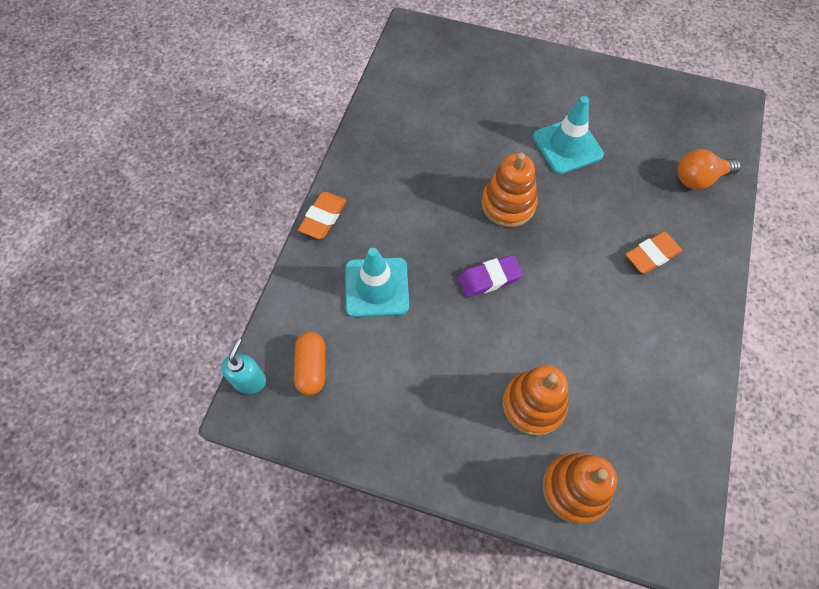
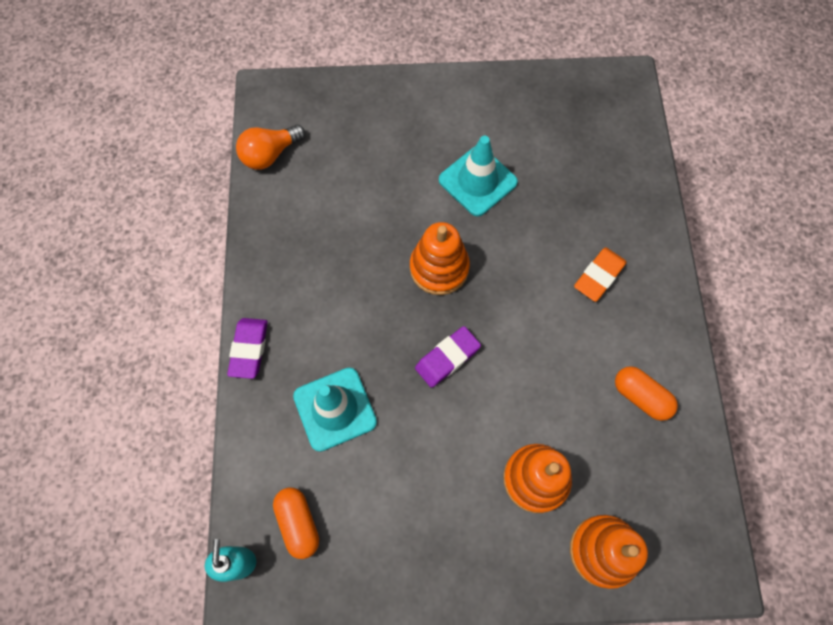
camera: 20 degrees left, 5 degrees up
(323, 218) = (249, 349): orange eraser -> purple eraser
(657, 368) = (640, 396): none -> orange capsule
(699, 178) = (619, 176): orange light bulb -> orange light bulb (270, 154)

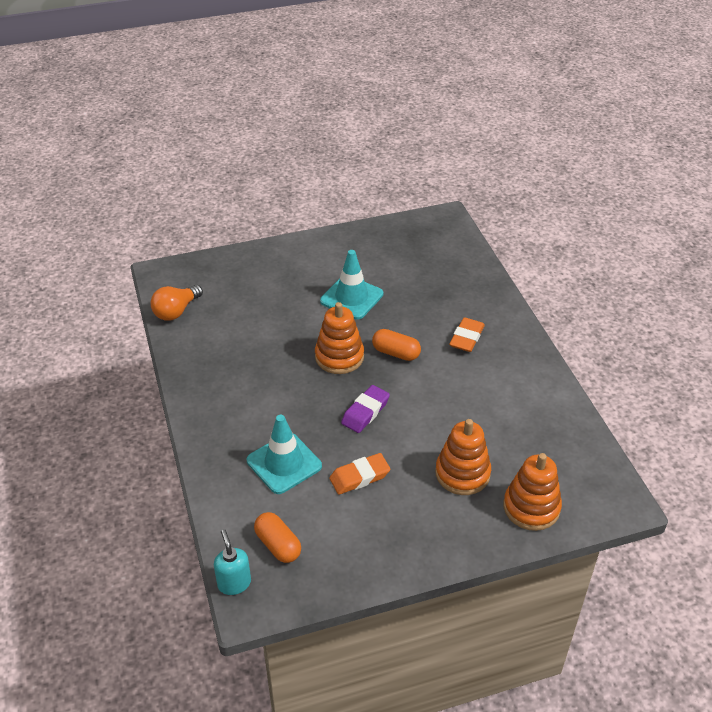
camera: 15 degrees left, 25 degrees down
(249, 349) = (199, 439): purple eraser -> none
(415, 451) = (359, 477): none -> orange eraser
(640, 396) = (525, 405): orange capsule -> orange capsule (396, 353)

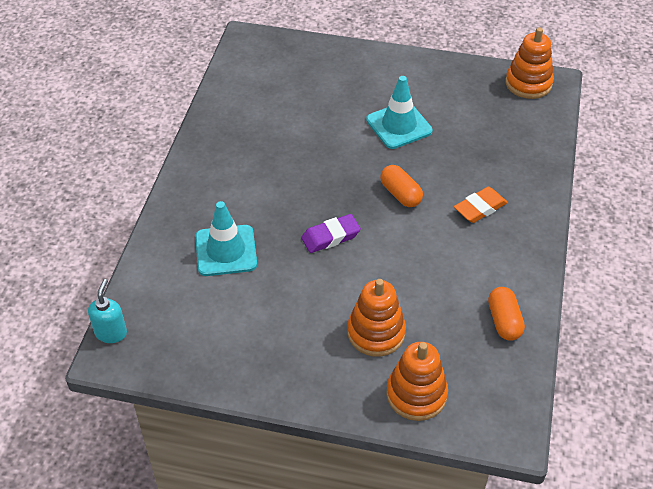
camera: 30 degrees right, 5 degrees up
(176, 311) = (235, 77): orange light bulb -> none
(278, 545) = (169, 318): orange capsule -> orange capsule (504, 321)
(339, 357) = (345, 176): orange stacking toy -> orange stacking toy (528, 83)
(359, 477) = (281, 292): orange eraser -> none

